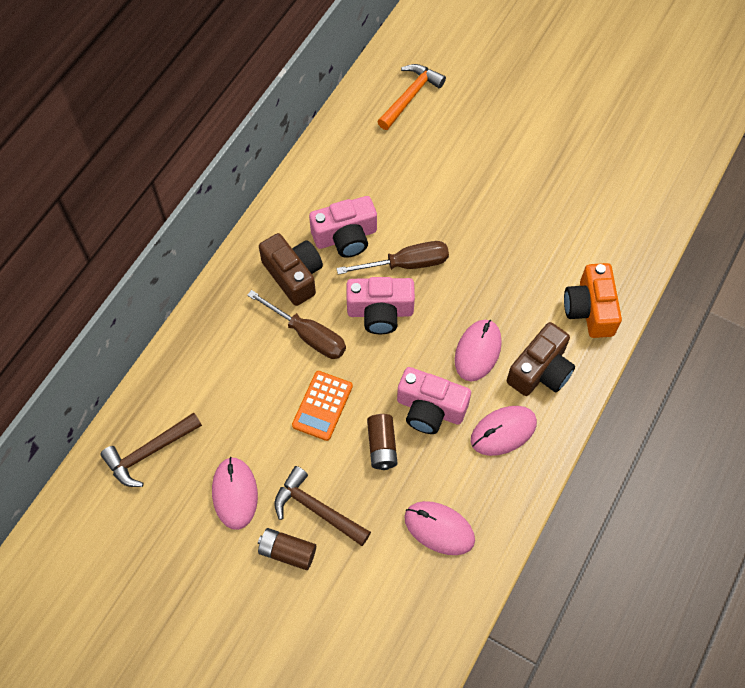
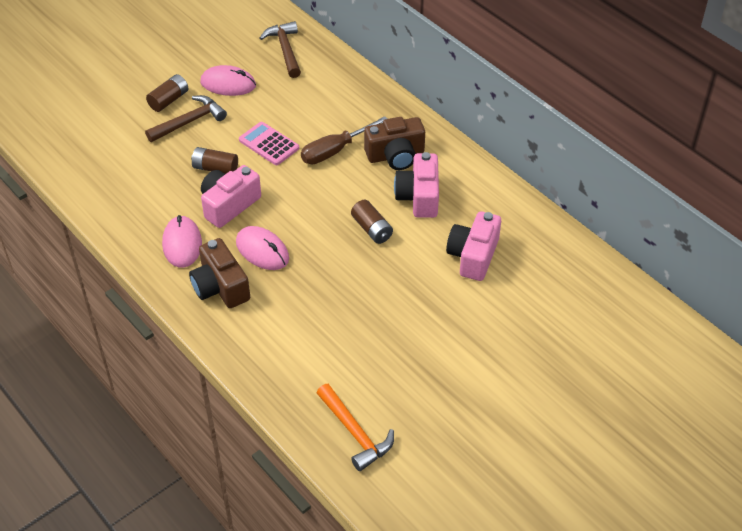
camera: 110 degrees right, 15 degrees down
(322, 406) = (269, 144): orange calculator -> pink calculator
(380, 312) = (333, 199): pink camera -> pink camera (473, 256)
(406, 264) = (372, 229): brown screwdriver -> brown battery
(410, 96) = (564, 286): orange hammer -> orange hammer (355, 433)
(439, 529) = (131, 182): pink mouse -> none
(590, 309) = (259, 345): orange camera -> none

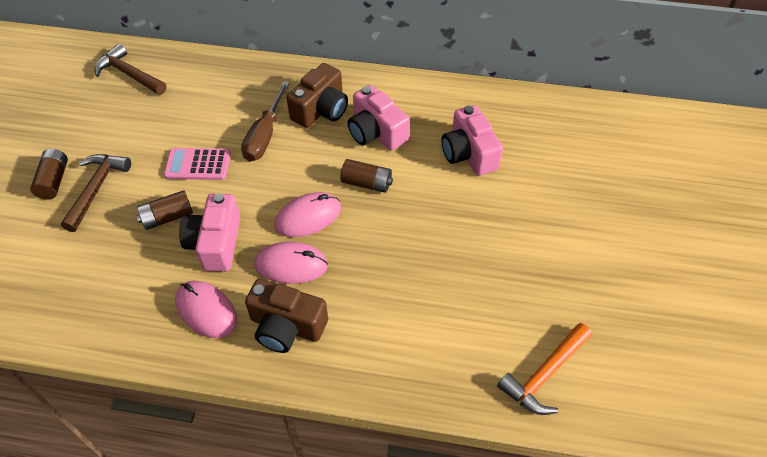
camera: 40 degrees left, 5 degrees up
(228, 84) = (102, 133): pink mouse -> pink mouse (308, 217)
(355, 433) = (544, 374): orange hammer -> orange hammer turned 120 degrees clockwise

